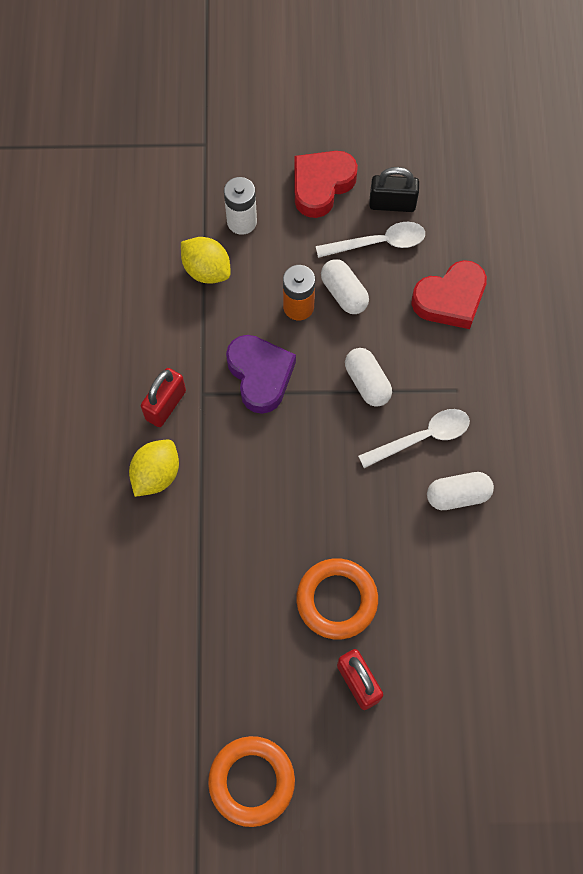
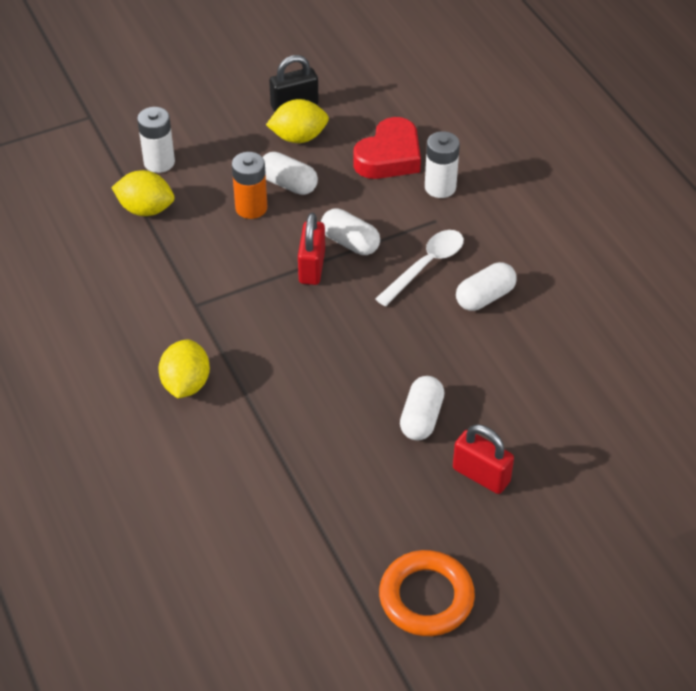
camera: 25 degrees left, 20 degrees down
(165, 405) = (164, 326): red padlock -> red padlock (312, 267)
(260, 375) = (244, 271): purple heart -> none
(321, 185) = (220, 112): red heart -> none
(336, 600) = (421, 418): orange ring -> white capsule
(378, 243) = (298, 137): white spoon -> yellow lemon
(479, 354) = (440, 187): none -> white battery

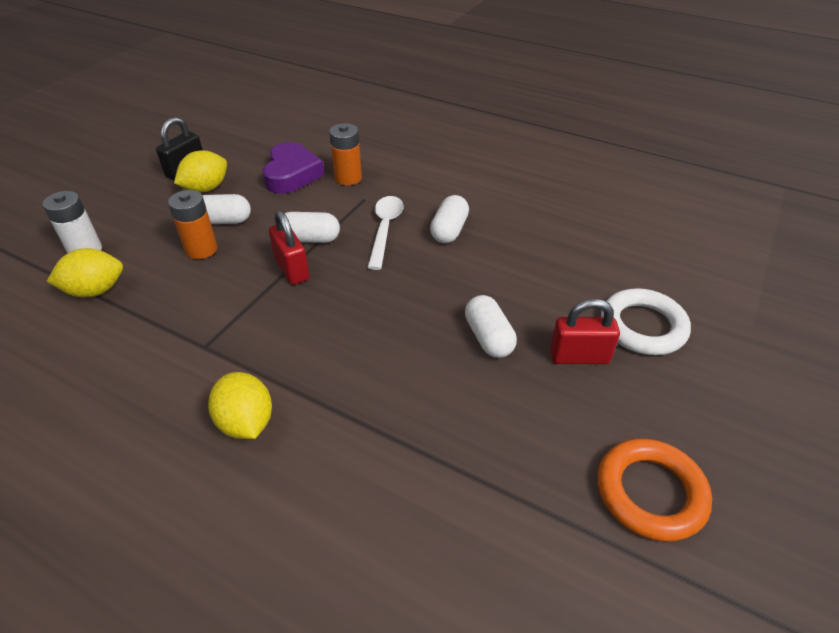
camera: 35 degrees left, 5 degrees down
(389, 156) = (292, 174): red heart -> purple heart
(440, 187) = (348, 178): white battery -> orange battery
(566, 482) = (642, 326): none -> white ring

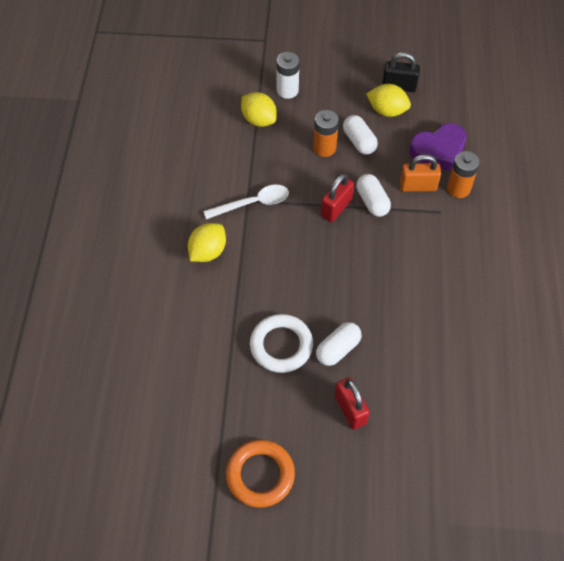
camera: 65 degrees right, 15 degrees up
(321, 201) = (418, 186): none -> orange padlock
(385, 229) = (411, 242): white spoon -> white spoon (253, 203)
(449, 230) = (436, 283): white capsule -> none
(642, 326) = (403, 444): white ring -> white ring (281, 345)

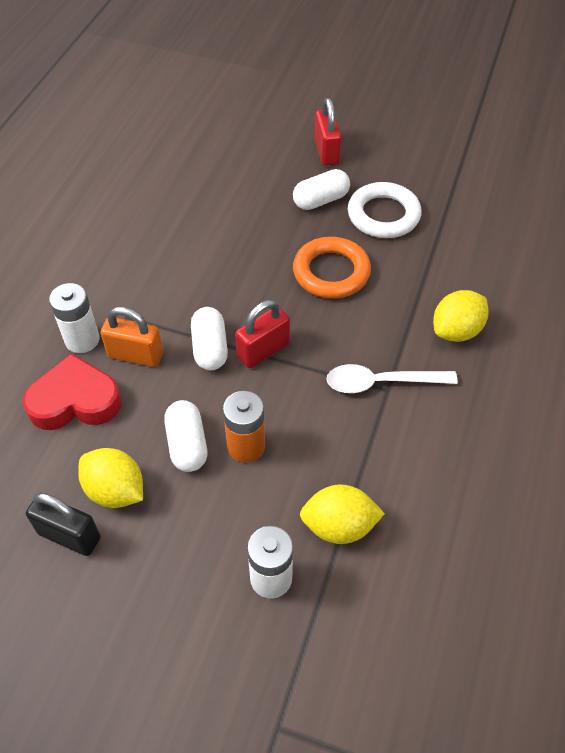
camera: 165 degrees left, 5 degrees down
(259, 120) = (339, 526): yellow lemon -> yellow lemon turned 60 degrees counterclockwise
(260, 475) = (429, 124): orange ring -> orange ring (331, 272)
(438, 151) = (75, 401): purple heart -> red heart
(458, 188) = (82, 340): orange battery -> white battery

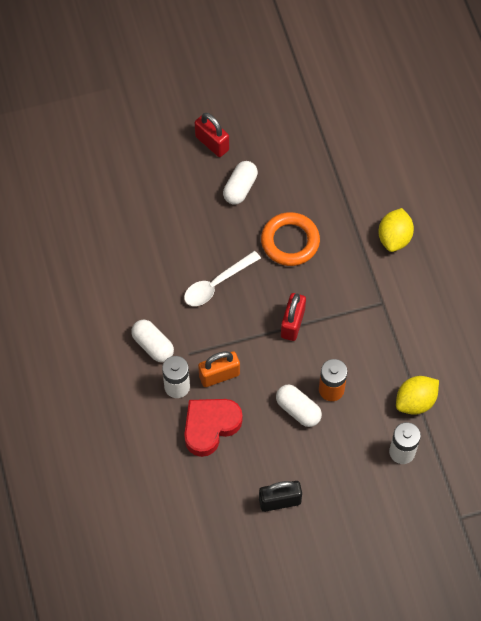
camera: 35 degrees left, 10 degrees up
(115, 490) = (282, 461): yellow lemon -> none
(210, 348) = (259, 342): white capsule -> white capsule (153, 345)
(381, 382) = (376, 301): white spoon -> white spoon (216, 284)
(383, 215) = (290, 175): white ring -> none

